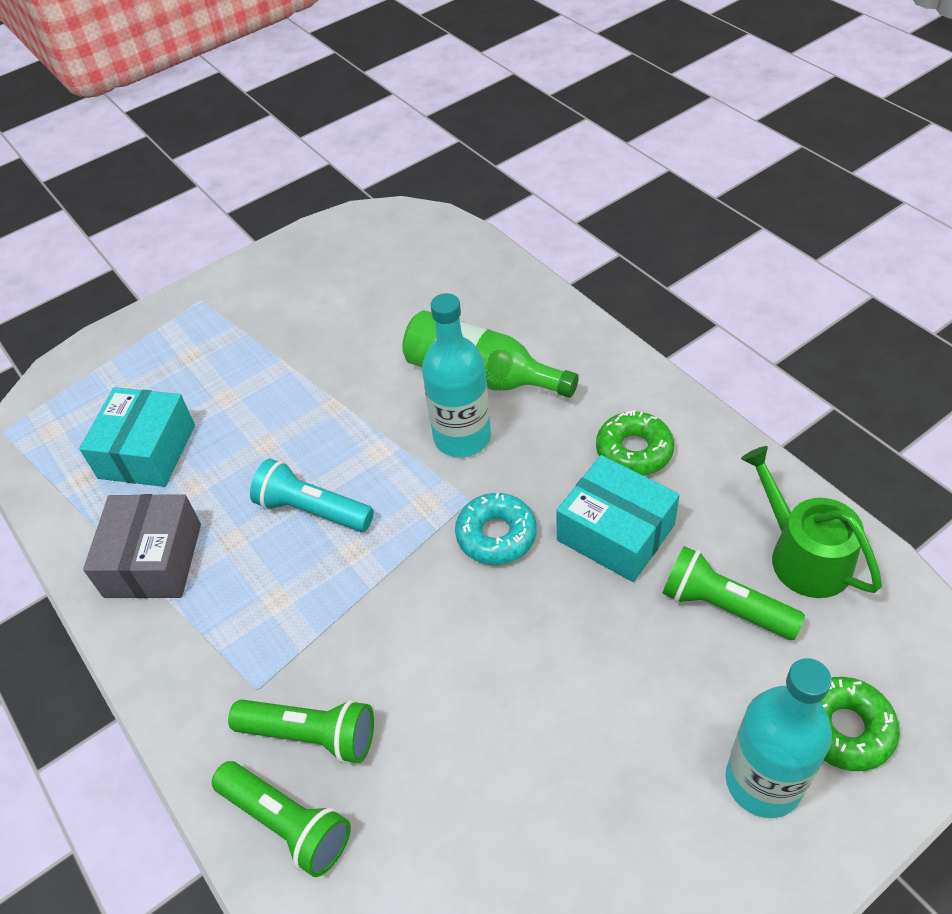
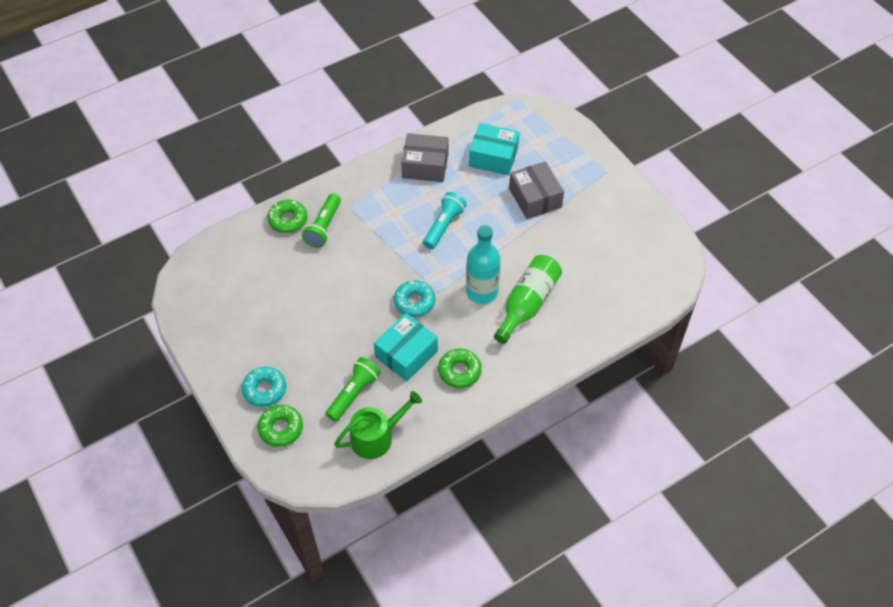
camera: 90 degrees right, 5 degrees up
(252, 384) = (535, 198): none -> grey box
(287, 823) = (288, 220): green flashlight -> green donut
(763, 781) = (264, 390): turquoise bottle -> turquoise donut

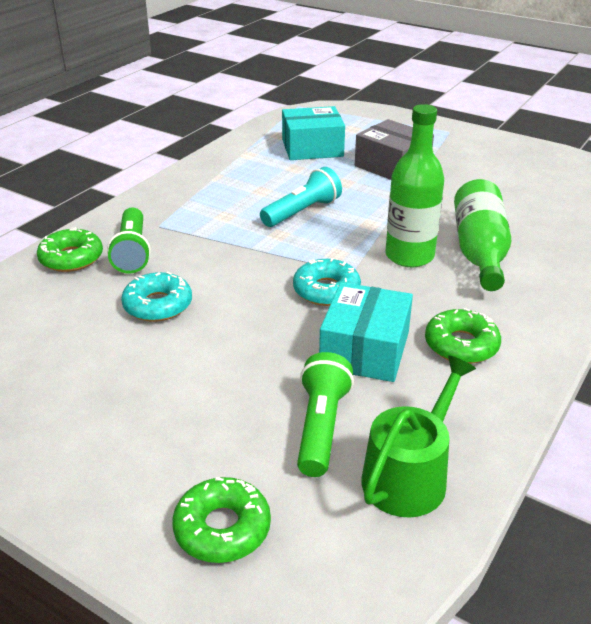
camera: 25 degrees left, 20 degrees down
(264, 390) = (152, 476): turquoise donut -> turquoise donut (158, 305)
(425, 166) = (234, 171): grey box -> none
(444, 226) = (302, 212): turquoise flashlight -> turquoise flashlight turned 45 degrees clockwise
(482, 292) = (409, 256): turquoise bottle -> green bottle

